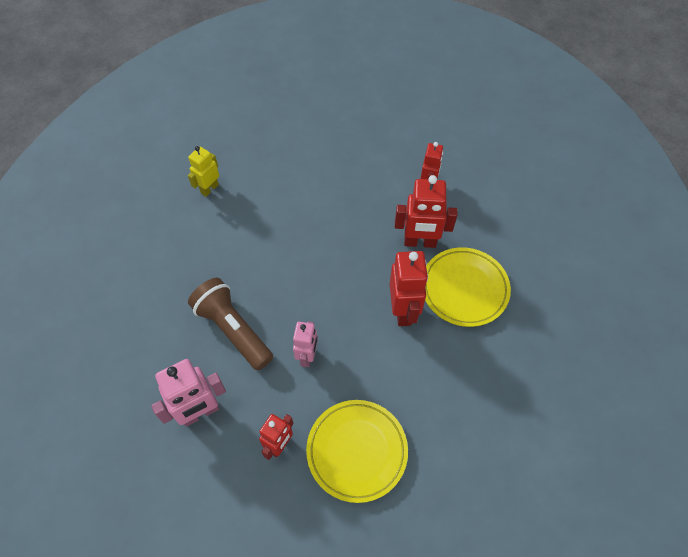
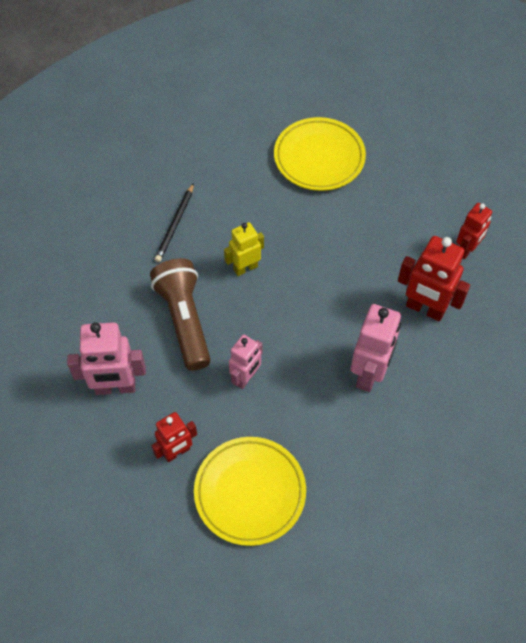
camera: 25 degrees right, 0 degrees up
(188, 253) = (175, 224): none -> black pencil
(209, 189) = (228, 165): yellow robot -> yellow robot (245, 268)
(403, 311) = (369, 374): red robot -> pink robot
(464, 289) = (448, 378): yellow plate -> yellow plate (319, 158)

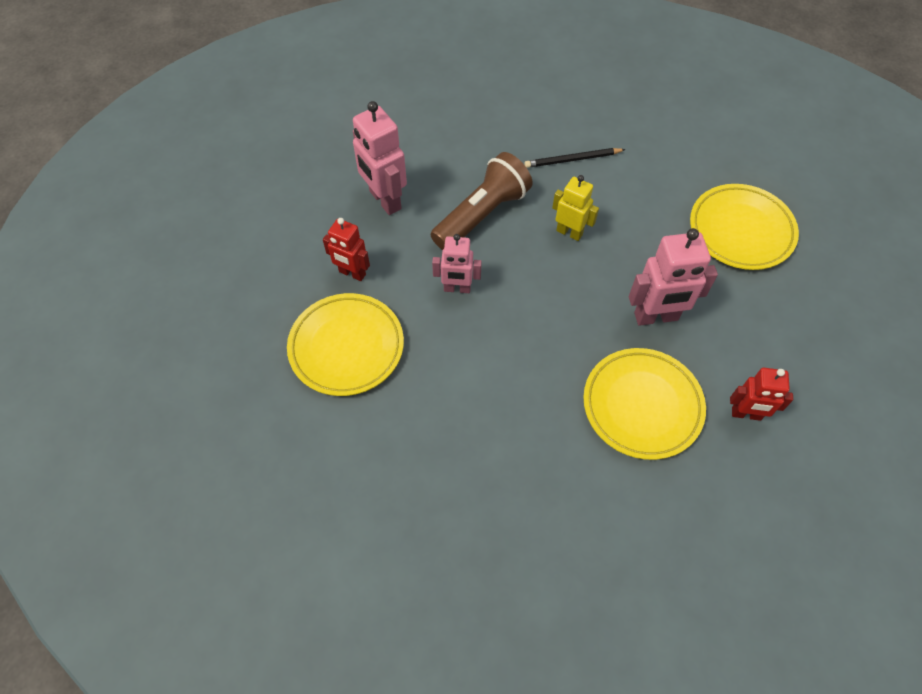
camera: 60 degrees right, 0 degrees up
(369, 374) = (531, 388): pink robot -> pink robot (656, 317)
(425, 309) = (642, 406): red robot -> yellow plate

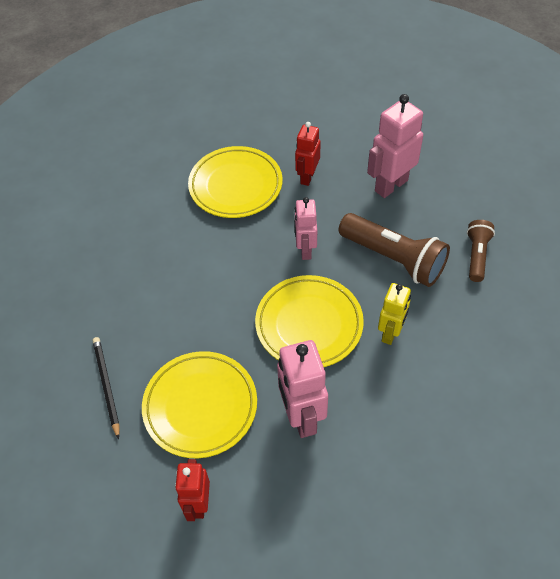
camera: 85 degrees right, 5 degrees down
(489, 151) = (476, 256): none -> brown flashlight
(573, 160) = (490, 329): black pencil -> black pencil (106, 386)
(741, 230) = (437, 507): yellow plate -> yellow plate (309, 324)

